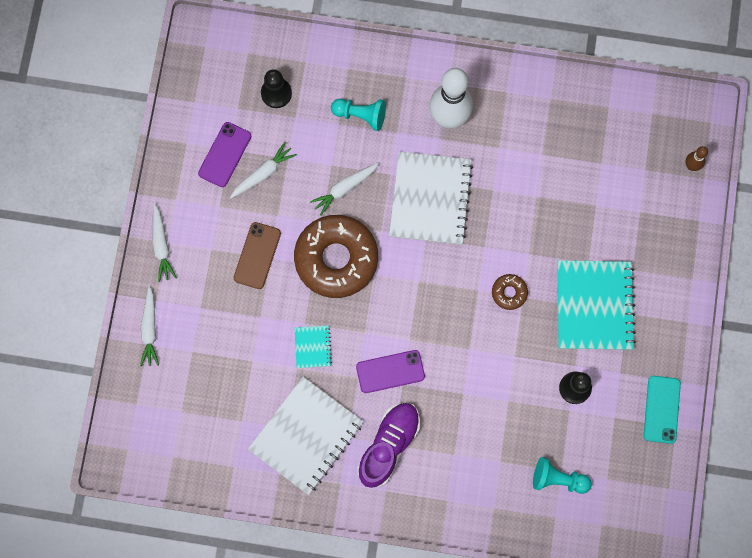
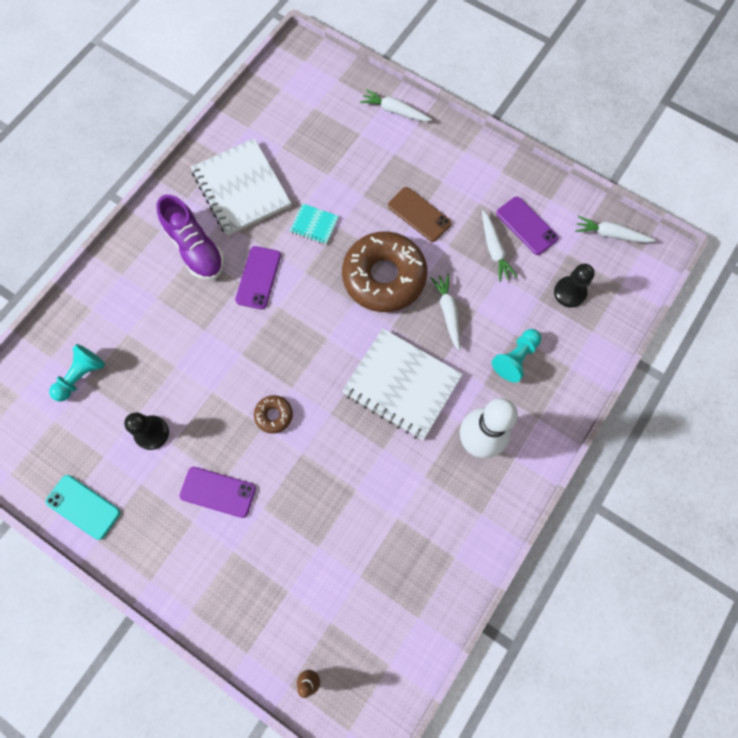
camera: 115 degrees right, 5 degrees down
(161, 245) = (464, 146): white carrot -> white carrot (611, 234)
(594, 306) = (218, 492): turquoise notebook -> purple phone

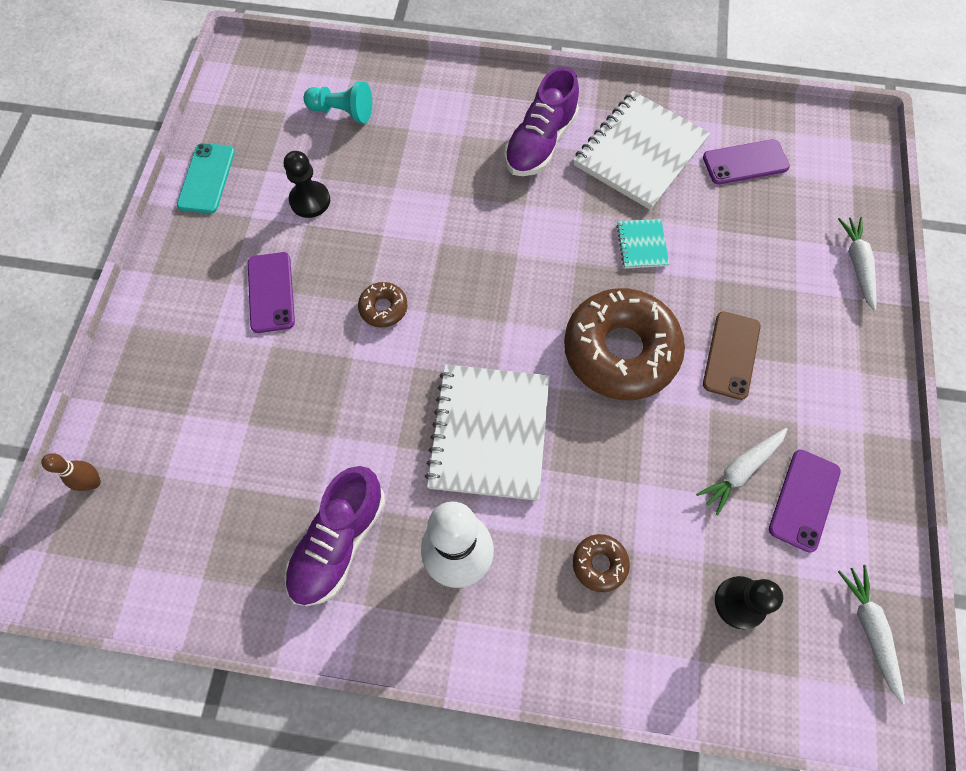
camera: 65 degrees right, 5 degrees down
(258, 277) = (541, 218): purple phone -> purple phone (745, 162)
(433, 514) = (338, 542): none -> purple shoe
(448, 312) = (616, 448): white carrot -> none
(515, 358) = (599, 564): turquoise pawn -> brown donut

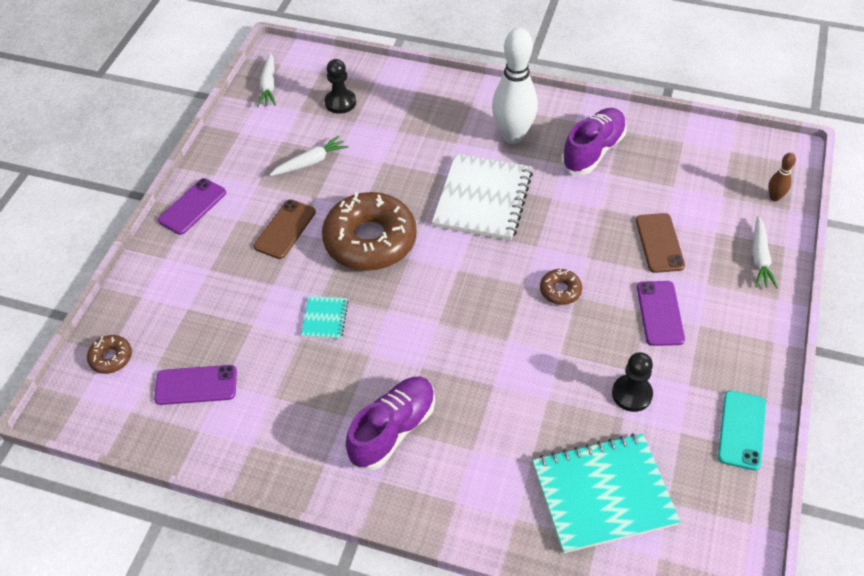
camera: 170 degrees left, 15 degrees down
(260, 388) = (659, 243): none -> brown phone
(342, 112) = (603, 494): turquoise pawn -> turquoise notebook
(599, 564) = (422, 126): brown donut -> brown donut (111, 358)
(640, 152) = (295, 408): white notebook -> none
(804, 500) = (275, 144): purple phone -> purple phone (192, 206)
(857, 264) = (148, 283): white carrot -> white carrot (759, 258)

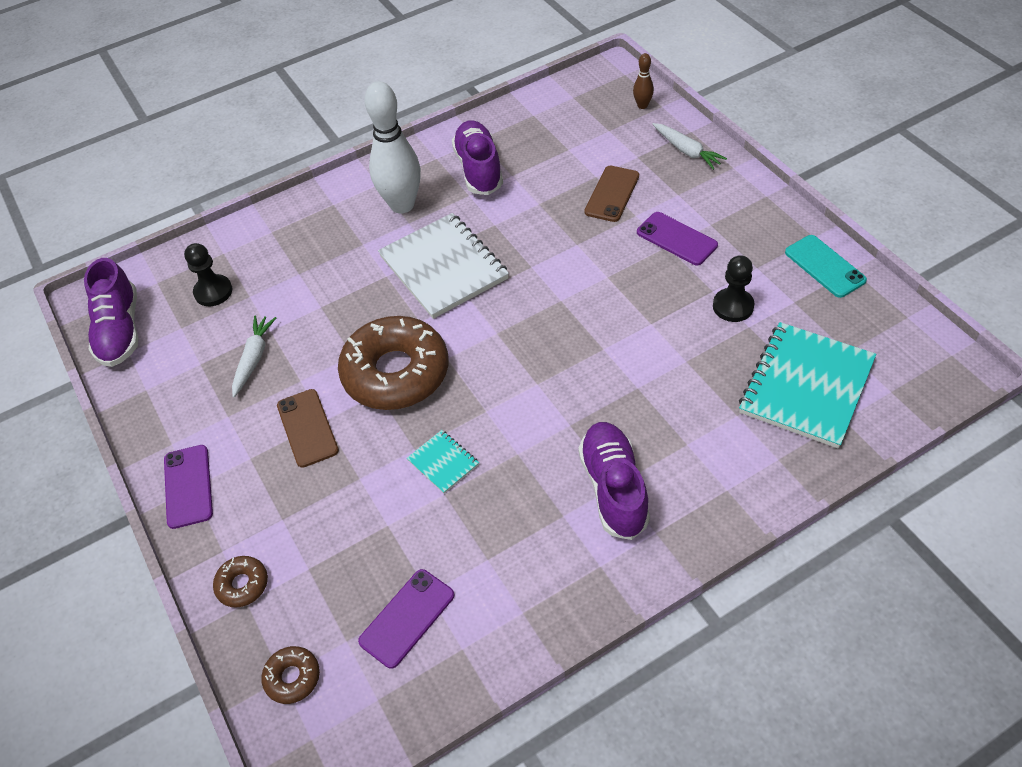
camera: 45 degrees left, 0 degrees up
(268, 85) = (120, 331): white carrot -> purple shoe
(560, 290) = (591, 282): brown donut -> brown donut (242, 585)
(659, 243) = (612, 194): brown phone -> brown phone turned 75 degrees clockwise

